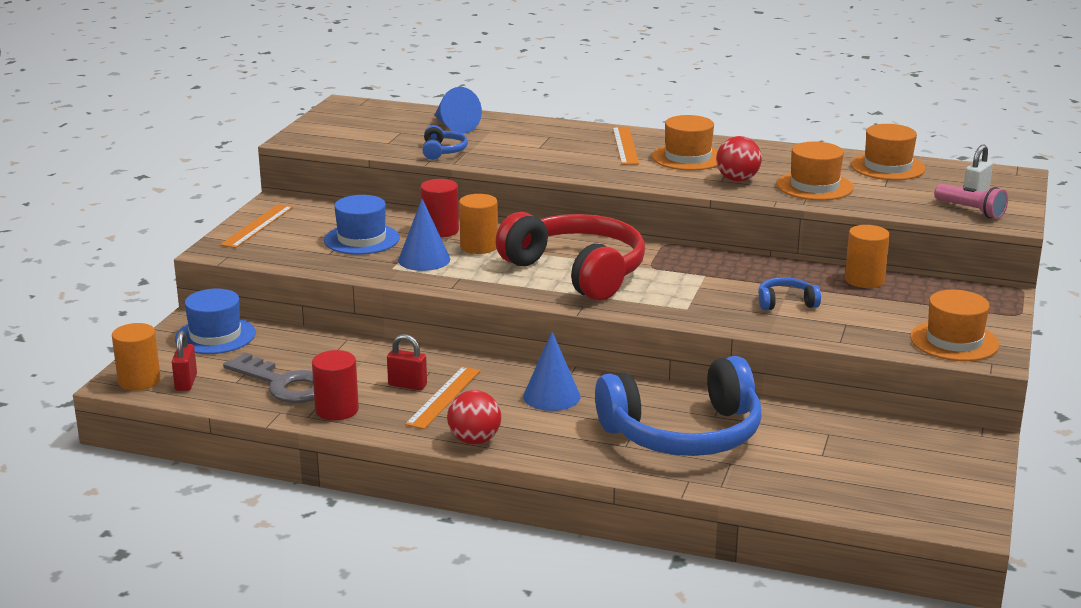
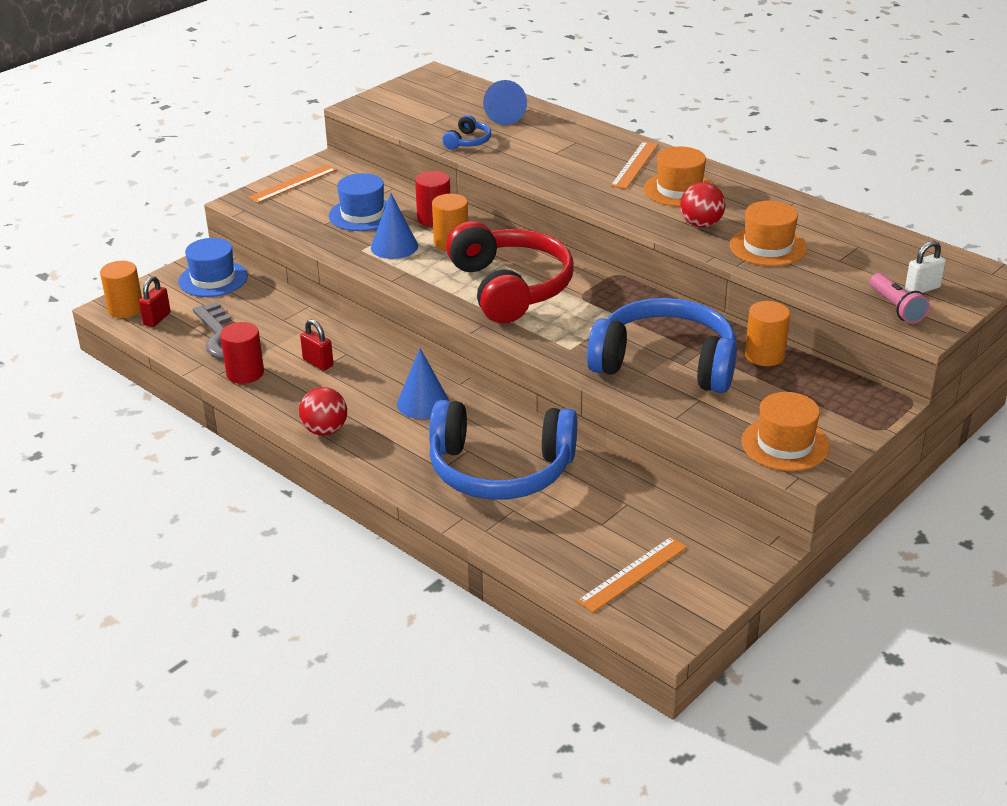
camera: 25 degrees right, 10 degrees up
(444, 397) = (336, 382): orange ruler -> orange ruler (633, 574)
(786, 303) = (665, 363): blue headphones -> blue headphones, size x2.44
(887, 167) = (864, 238): orange hat -> none

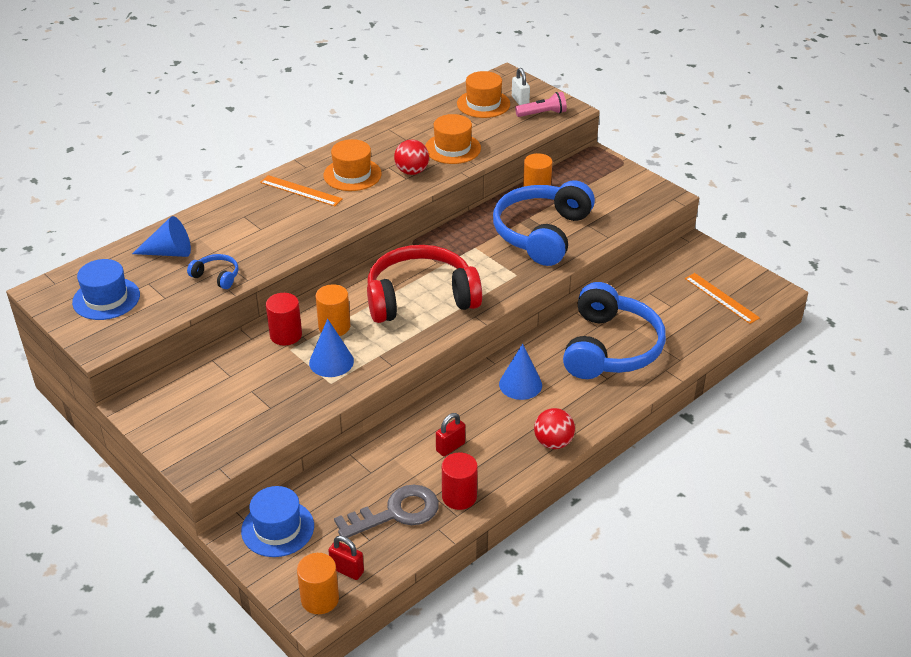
camera: 85 degrees left, 5 degrees up
(293, 183) = (172, 431): orange ruler -> none
(362, 214) = (261, 381): blue hat -> blue hat (106, 299)
(785, 444) = (639, 198): orange hat -> orange hat (483, 104)

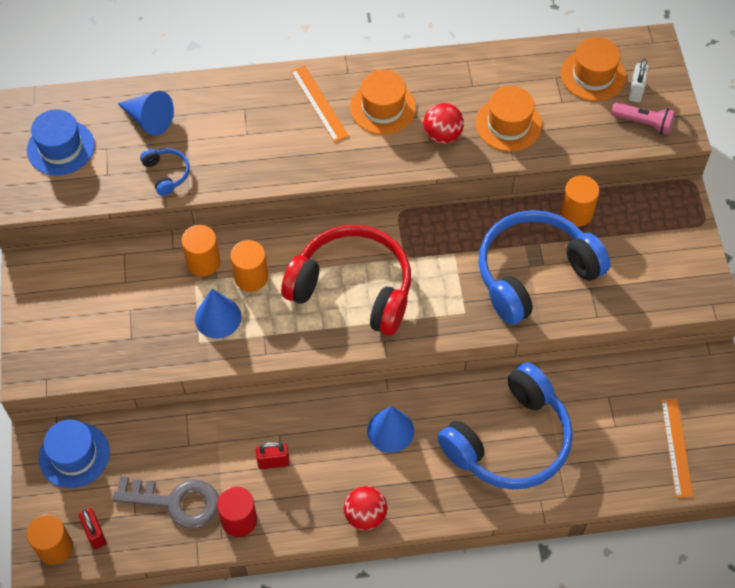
camera: 35 degrees right, 20 degrees up
(286, 335) = (203, 262): red cylinder -> orange cylinder

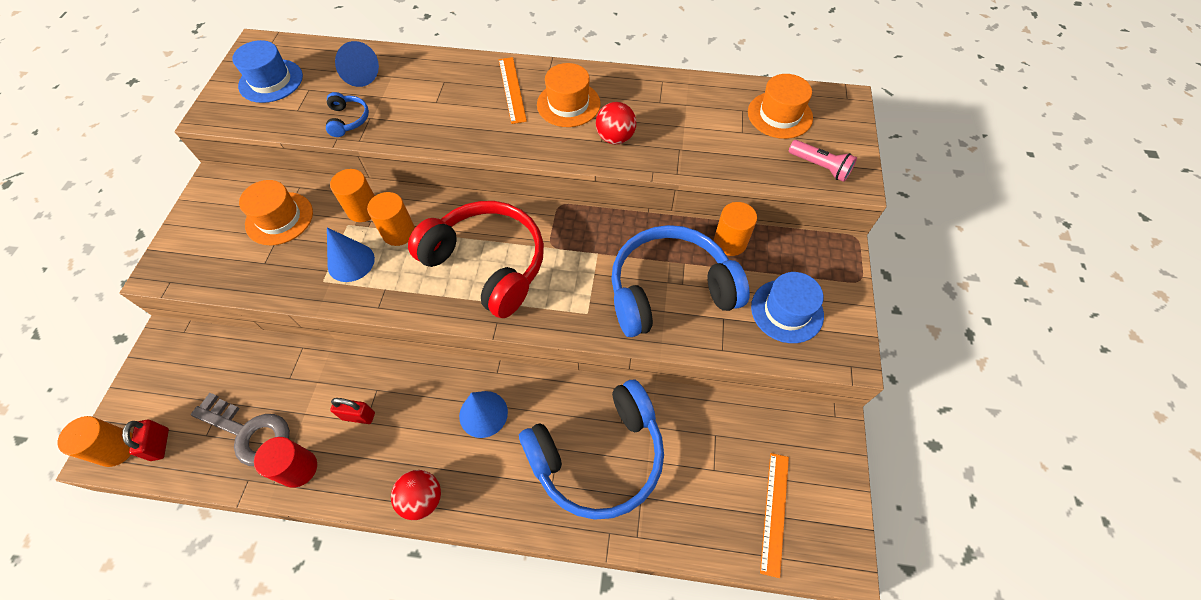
camera: 15 degrees right, 0 degrees up
(74, 455) = (185, 360): blue hat -> blue hat (787, 311)
(508, 124) = (683, 141): orange hat -> orange hat (279, 218)
(636, 91) = (819, 137): white padlock -> none

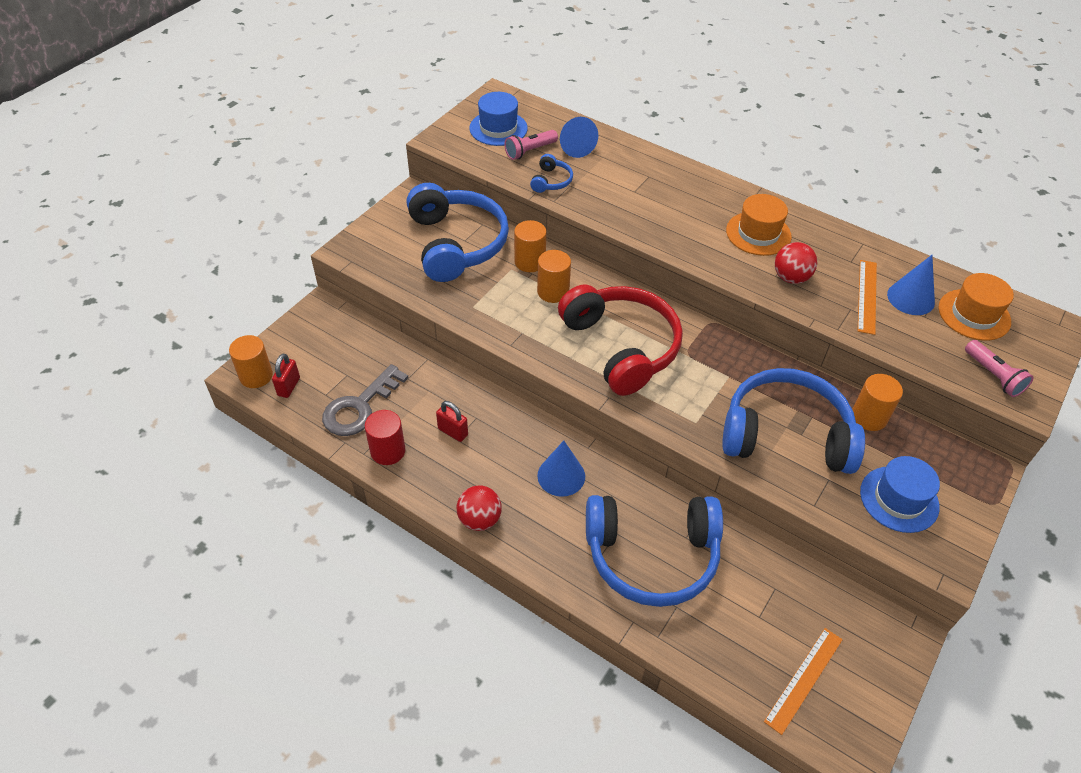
camera: 25 degrees right, 10 degrees down
(249, 432) = (360, 407): grey key -> grey key turned 75 degrees clockwise
(279, 218) = (456, 244): orange hat -> blue headphones
(313, 95) = (529, 151): none -> pink flashlight
(351, 262) = (502, 300): blue cone -> blue cone (910, 298)
(512, 89) = (710, 203): orange ruler -> orange ruler (867, 296)

